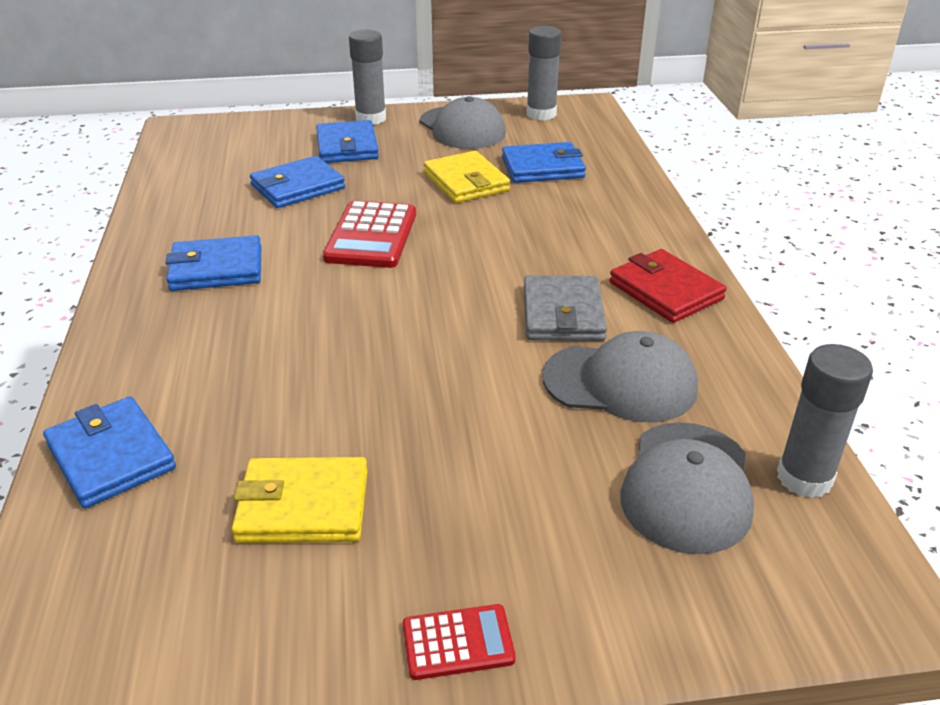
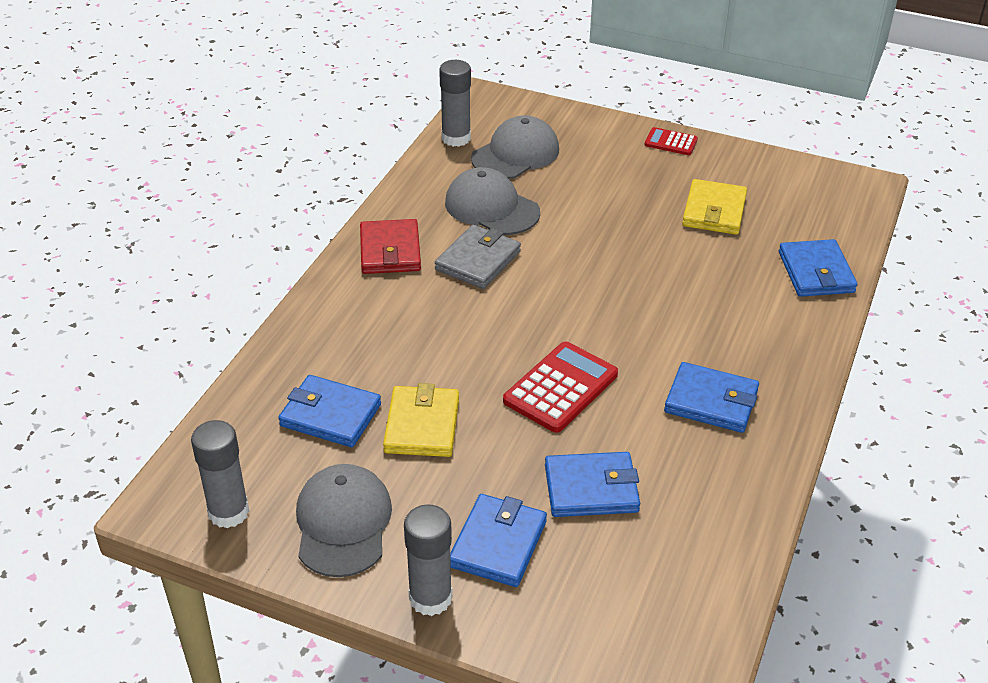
camera: 150 degrees left, 5 degrees up
(303, 506) = (714, 211): yellow wallet -> yellow wallet turned 75 degrees clockwise

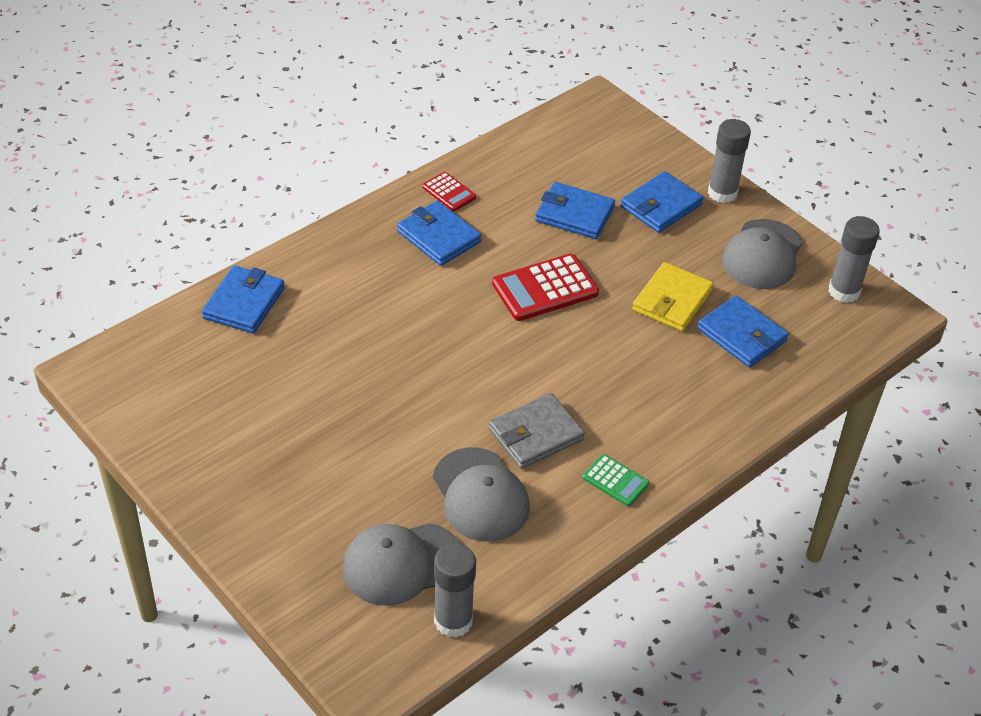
camera: 155 degrees left, 5 degrees up
(390, 251) = (615, 481): red wallet -> green calculator
(671, 142) = (218, 508): red calculator -> red calculator (449, 192)
(714, 211) = (264, 400): yellow wallet -> none

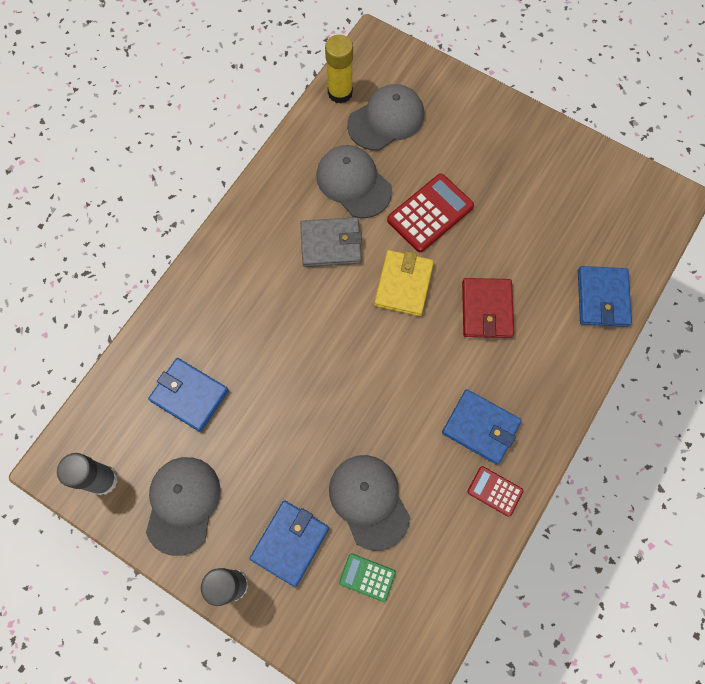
camera: 165 degrees right, 25 degrees up
(379, 325) = (486, 309): none -> red wallet
(453, 621) = (340, 93): grey glue stick -> yellow glue stick
(536, 434) = (331, 244): grey wallet -> grey wallet turned 45 degrees clockwise
(545, 288) = (368, 394): red calculator -> red calculator (430, 213)
(574, 214) = (369, 501): blue wallet -> grey cap
(615, 481) = (263, 222): green calculator -> green calculator (367, 577)
(672, 300) = (256, 417): yellow wallet -> yellow wallet (403, 284)

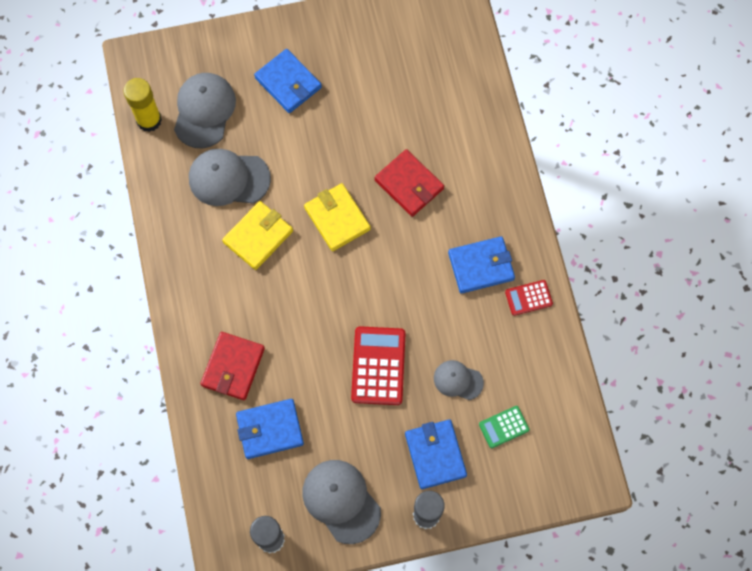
camera: 45 degrees left, 0 degrees up
(213, 322) = (233, 367): none -> red wallet
(331, 244) = (258, 236): grey wallet -> yellow wallet
(369, 501) = (458, 380): grey cap -> grey cap, size x0.59
(430, 213) = (305, 152): red calculator -> red calculator (378, 366)
(602, 298) = (475, 107): blue wallet -> blue wallet (288, 83)

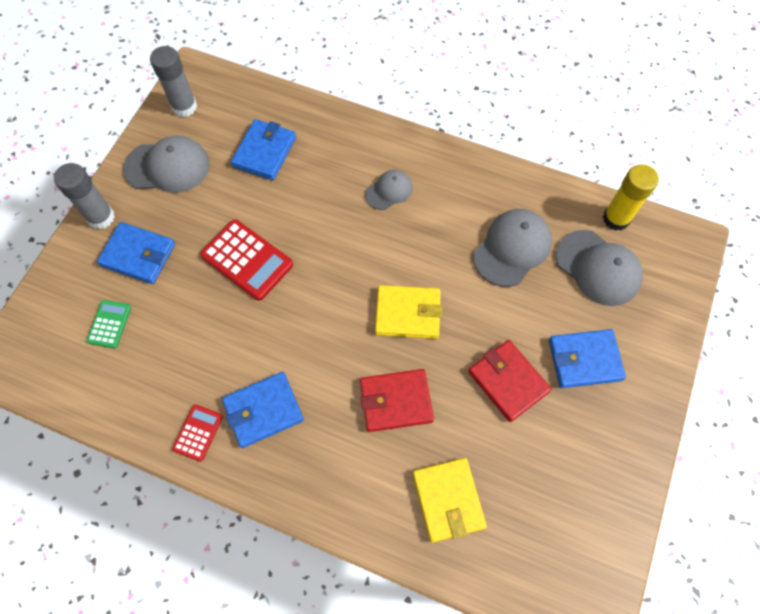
camera: 125 degrees right, 5 degrees down
(233, 367) = (336, 156): red wallet -> red wallet (508, 381)
(258, 236) = (437, 239): yellow wallet -> yellow wallet (448, 500)
(458, 380) = (180, 315): grey cap -> grey cap (389, 191)
(481, 266) = (263, 410): blue wallet -> blue wallet turned 45 degrees clockwise

